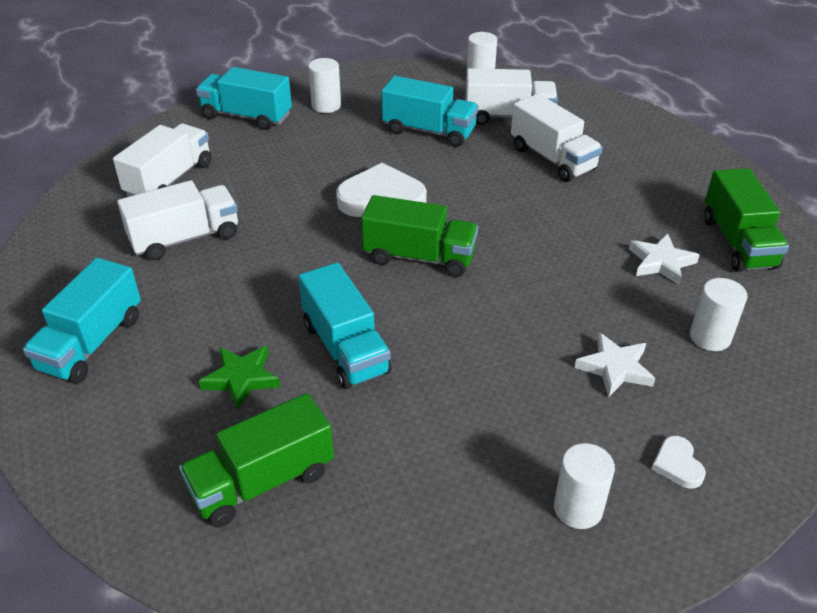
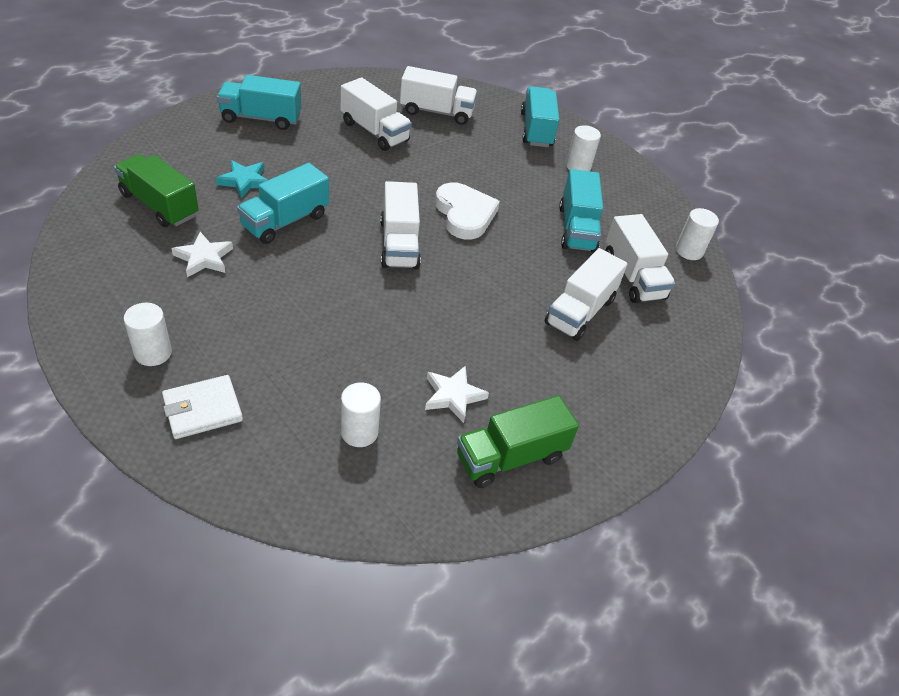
camera: 65 degrees right, 5 degrees up
(241, 378) = (245, 181): green star -> turquoise star
(419, 257) = (399, 244): green truck -> white truck
(615, 368) = (302, 368): white star -> white star (204, 258)
(677, 465) = (202, 409): white heart -> white wallet

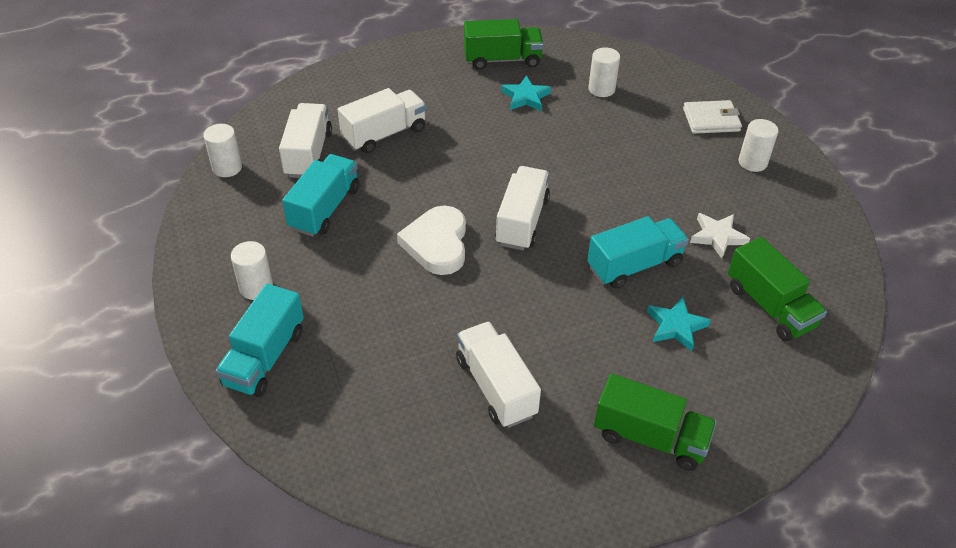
camera: 155 degrees left, 0 degrees up
(261, 118) = (650, 437): turquoise truck -> green truck
(436, 112) = (390, 415): white truck -> none
(453, 396) = (525, 97): white star -> turquoise star

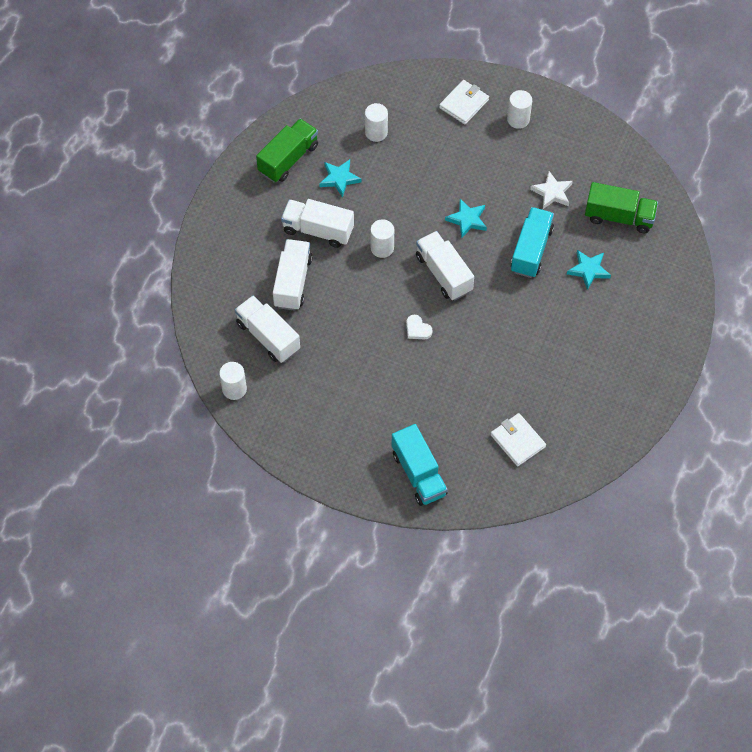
camera: 45 degrees left, 15 degrees up
(256, 287) = (360, 443): white cylinder -> white cylinder (382, 248)
(325, 208) = (328, 363): turquoise truck -> none
(396, 415) = (517, 441): none -> white wallet
(437, 244) = (417, 329): white heart -> white heart, size x0.48
(496, 387) = (544, 383): white truck -> white truck (318, 230)
(601, 199) = (467, 220): none -> turquoise star
(650, 437) = (638, 344): green truck -> none

